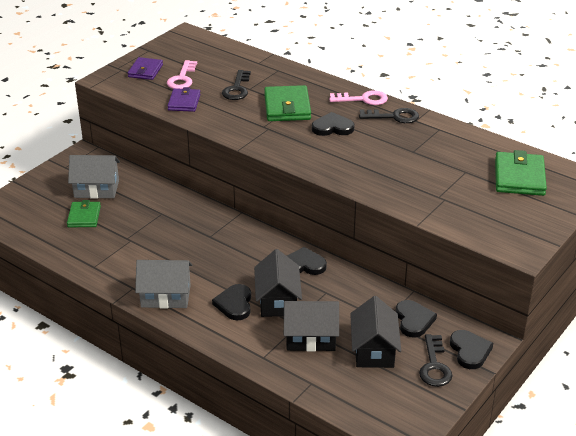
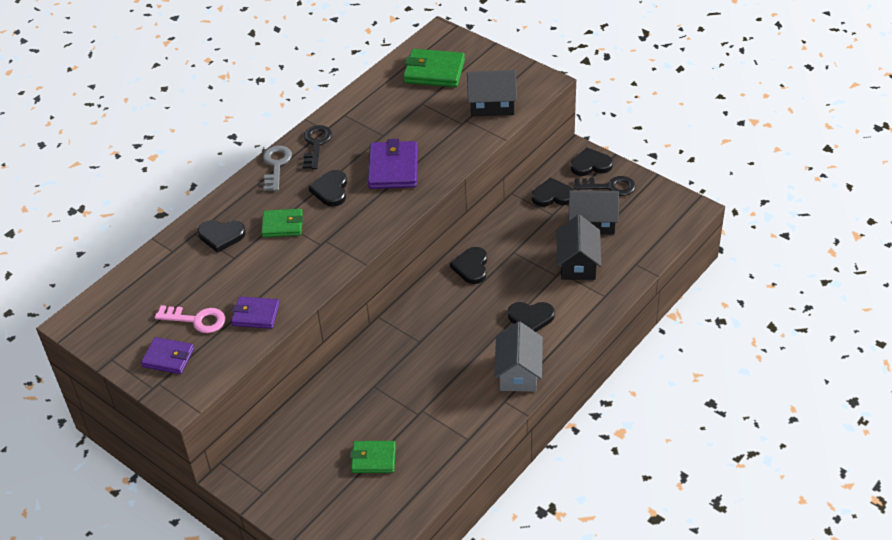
camera: 85 degrees left, 10 degrees up
(96, 189) = (317, 453): grey house -> none
(237, 89) = (232, 268): black key -> none
(274, 81) = (221, 236): none -> black heart
(278, 301) = (526, 286): black house -> black house (492, 105)
(287, 107) = (282, 225): green wallet -> green wallet, size x0.65
(363, 99) = (276, 165): pink key -> grey key
(365, 158) = (393, 168): none -> purple wallet

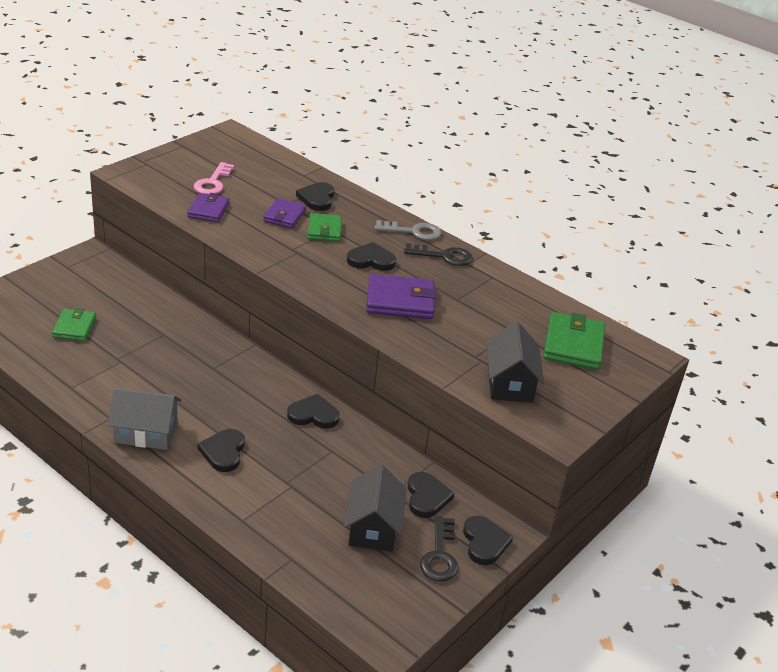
camera: 85 degrees right, 10 degrees down
(168, 358) = (173, 169): purple wallet -> purple wallet (284, 216)
(578, 263) = (303, 504): black house -> none

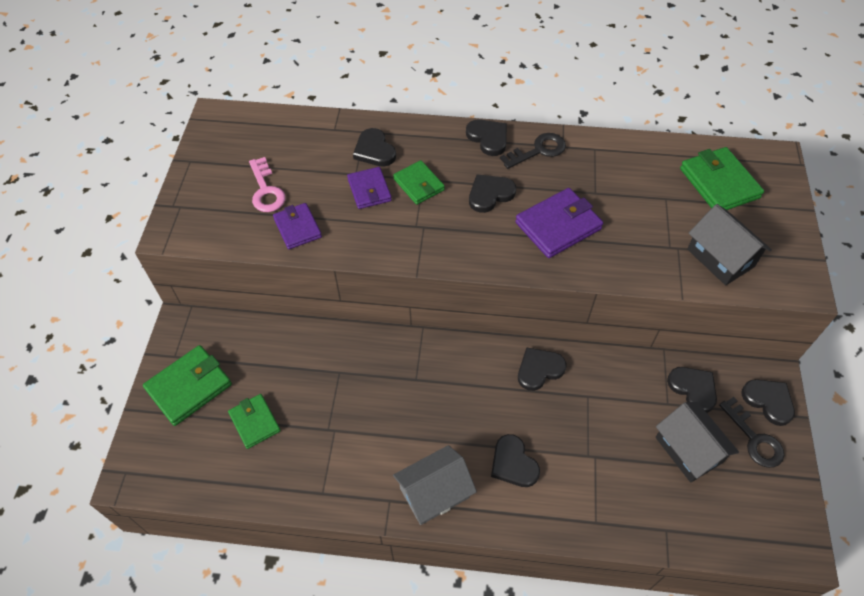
camera: 30 degrees left, 20 degrees up
(56, 287) = (189, 387): none -> green wallet
(413, 232) = (488, 138): grey key -> black heart

